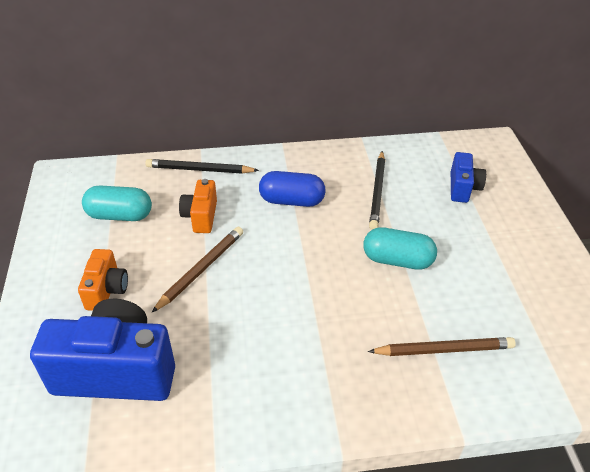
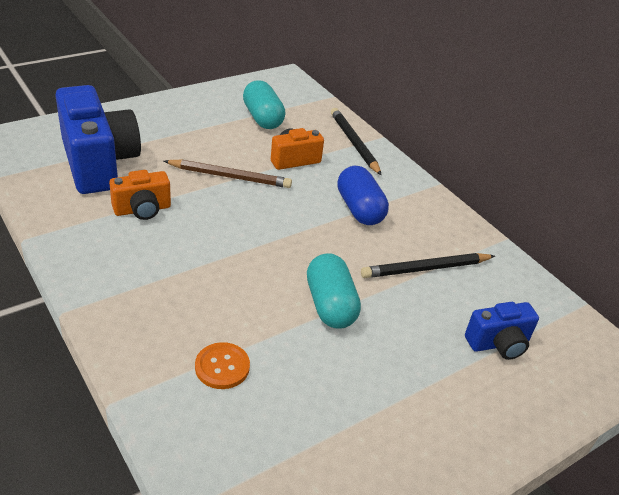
camera: 60 degrees right, 5 degrees down
(107, 290) = (177, 135): orange camera -> orange camera (142, 209)
(444, 349) = (222, 367): brown pencil -> orange button

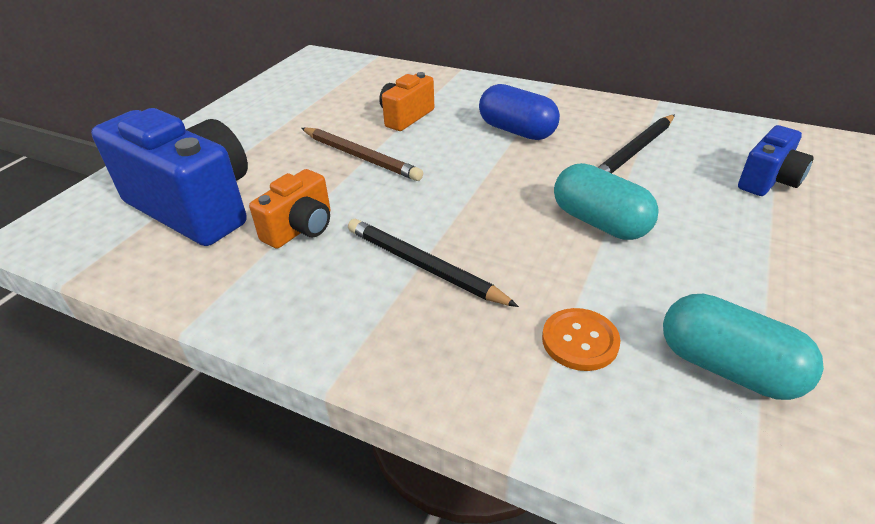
camera: 25 degrees left, 0 degrees up
(230, 176) = (361, 157): brown pencil -> brown pencil turned 60 degrees clockwise
(262, 118) = (332, 96): turquoise capsule -> turquoise capsule (727, 367)
(354, 143) = (443, 83): black pencil -> black pencil (423, 266)

